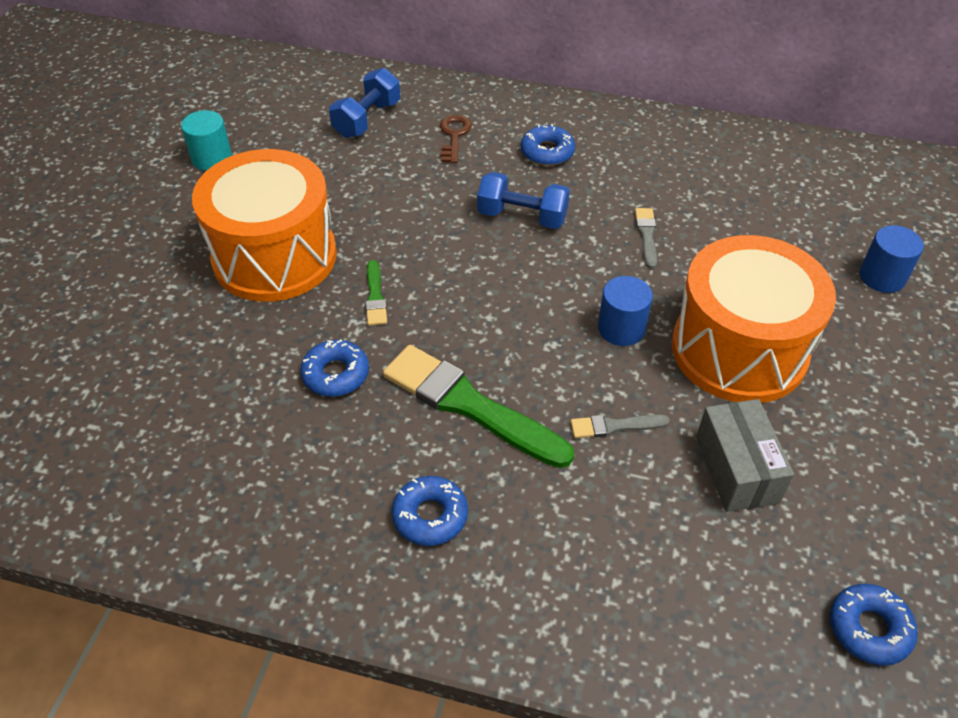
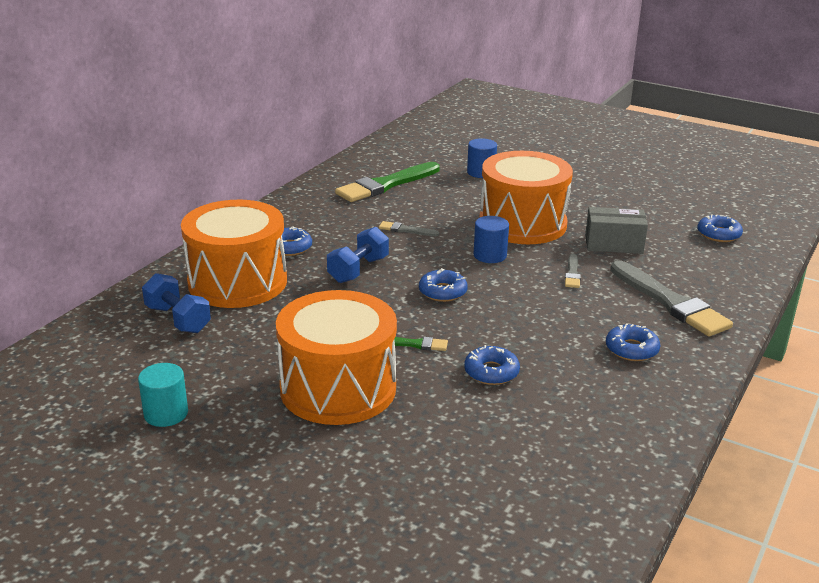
camera: 75 degrees left, 20 degrees down
(454, 136) = (237, 282): brown key -> orange drum
(470, 405) = (540, 320): green brush -> green brush (386, 185)
(503, 299) = (442, 292): none -> blue donut
(582, 558) = (670, 302): none -> grey brush

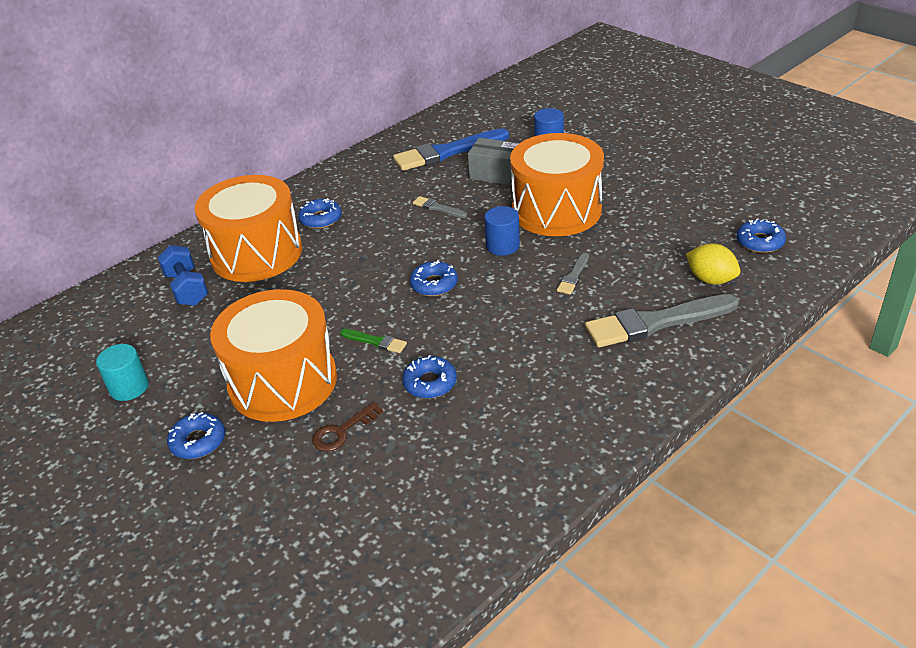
camera: 20 degrees right, 10 degrees up
(358, 270) = (369, 250): blue dumbbell -> none
(386, 185) = (447, 152): green brush -> blue brush
(429, 422) = (342, 431): none -> brown key
(613, 244) = (637, 244): grey box -> grey box (498, 174)
(631, 349) = (582, 375): blue donut -> blue donut (198, 441)
(670, 302) = (656, 322): grey brush -> grey brush turned 90 degrees clockwise
(696, 265) = (711, 279): none -> yellow lemon

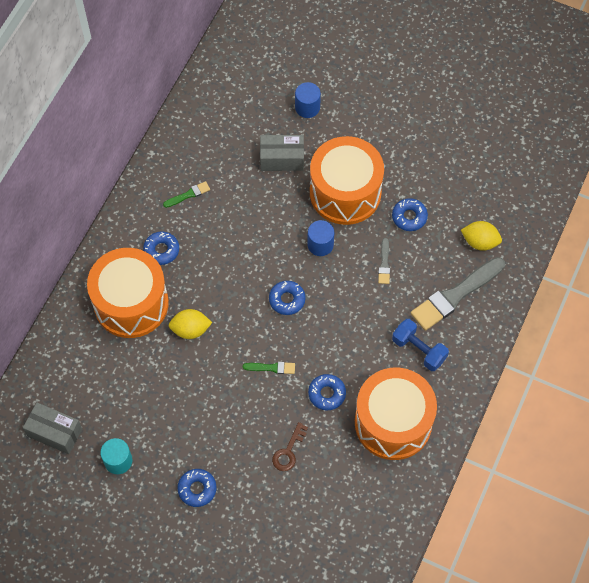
camera: 25 degrees left, 25 degrees up
(84, 343) = (55, 432): none -> grey box
(187, 289) = (98, 356): blue dumbbell -> blue dumbbell (419, 350)
(283, 381) = (225, 423): orange drum -> orange drum (393, 422)
(304, 287) = (190, 330): none -> yellow lemon
(379, 184) = (188, 195): none -> green brush
(438, 208) = (251, 213): grey brush -> none
(447, 152) = (226, 139): blue brush -> none
(760, 242) = (503, 192): blue donut -> blue donut (409, 217)

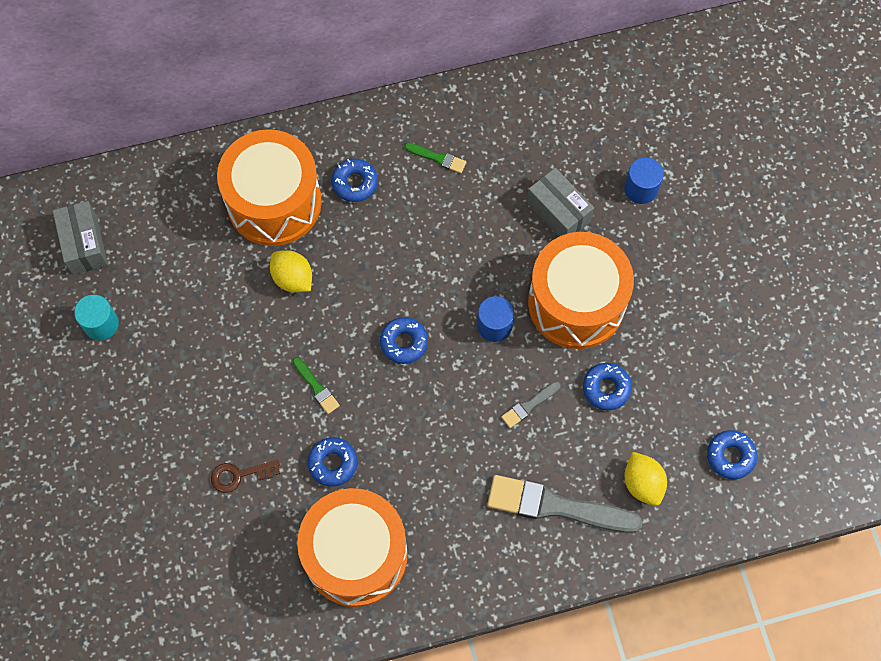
camera: 50 degrees right, 5 degrees up
(197, 489) = (130, 420): blue donut -> blue donut (730, 456)
(419, 350) = (460, 517): blue dumbbell -> none

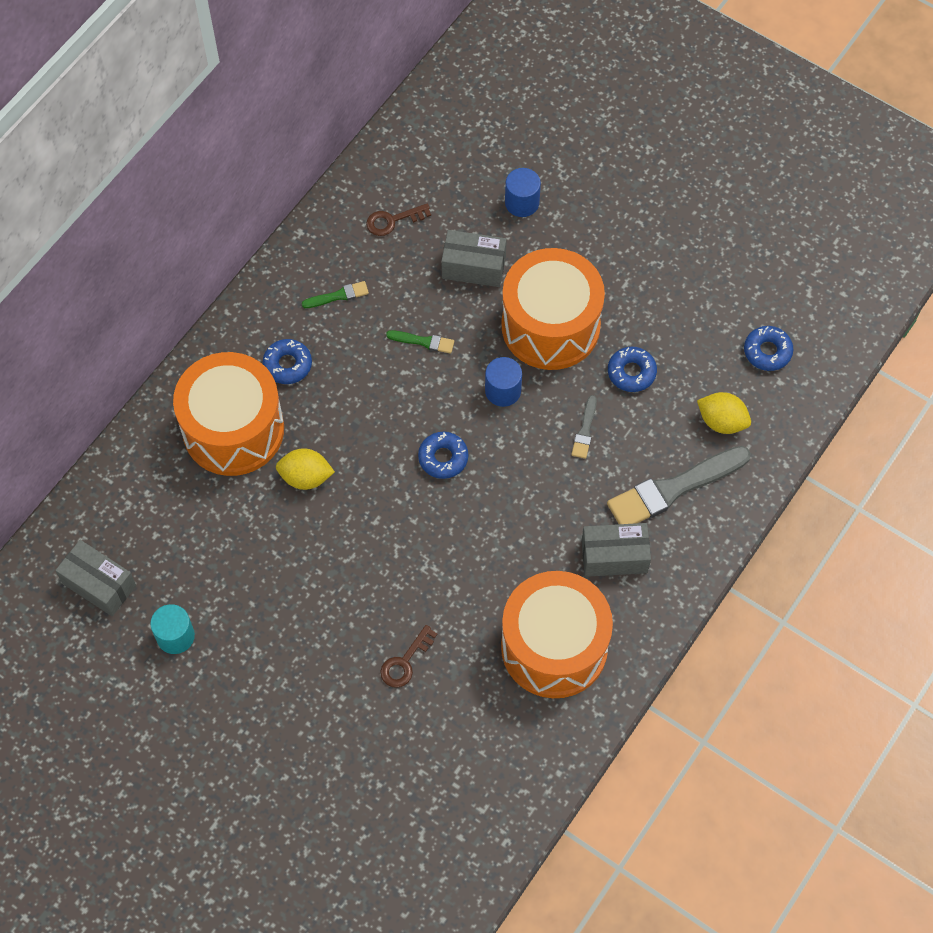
camera: 40 degrees left, 5 degrees down
(316, 387) = (404, 546): green brush -> green brush (423, 341)
(333, 463) = (472, 593): blue donut -> none
(463, 522) = (614, 556): none -> grey box
(529, 130) = (393, 221): none -> brown key

